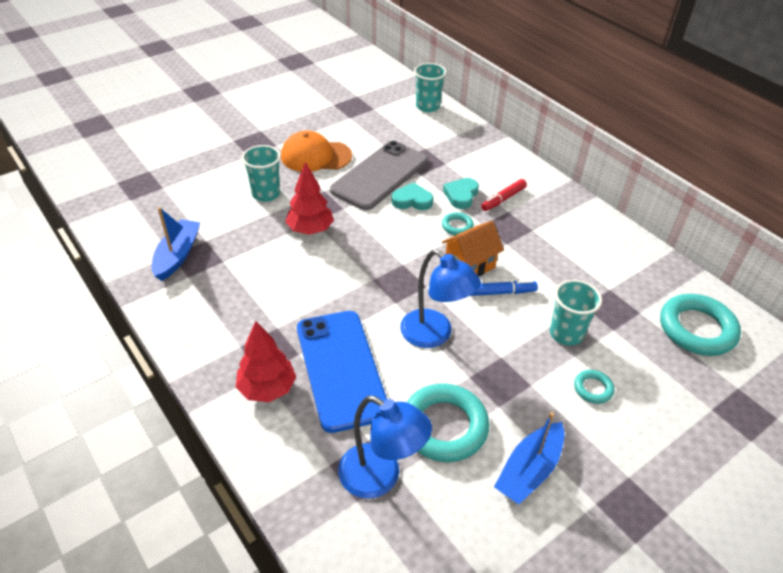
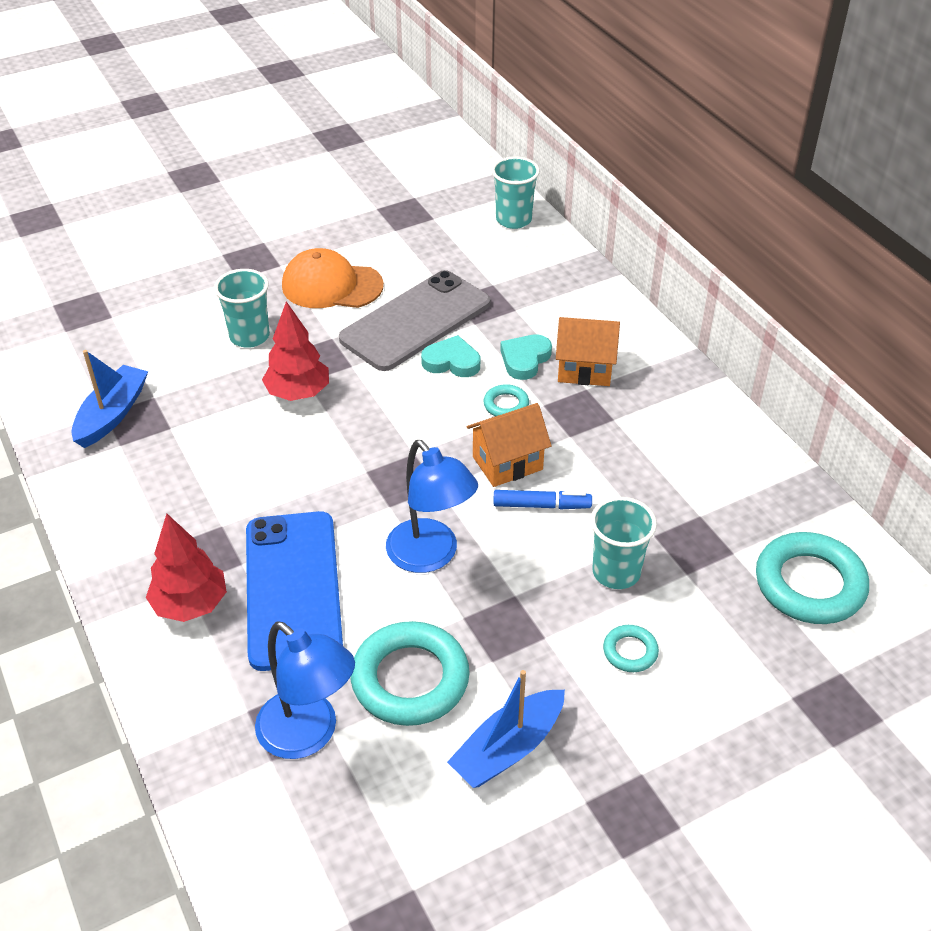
camera: 10 degrees right, 0 degrees up
(503, 199) = (584, 370): red marker -> orange house

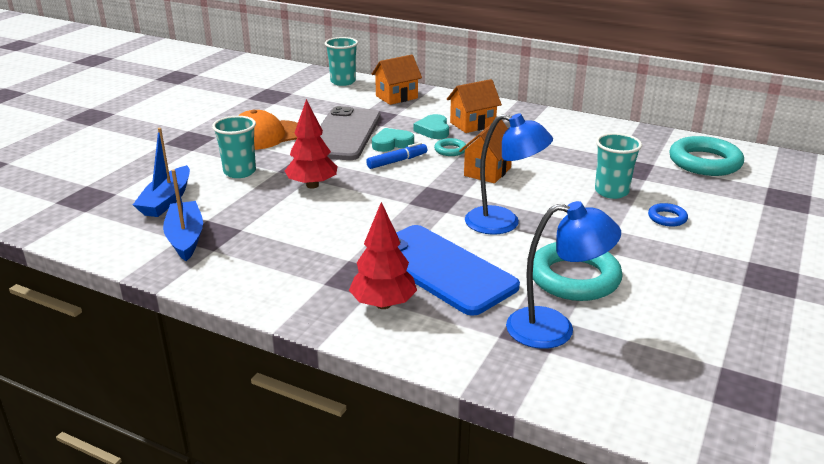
camera: 35 degrees left, 15 degrees down
(508, 748) = (671, 282): blue boat -> blue boat (167, 200)
(541, 505) = (532, 181): blue marker -> blue marker (397, 161)
(547, 277) = (396, 97): none -> orange house
(630, 651) = (667, 218): turquoise ring -> blue ring

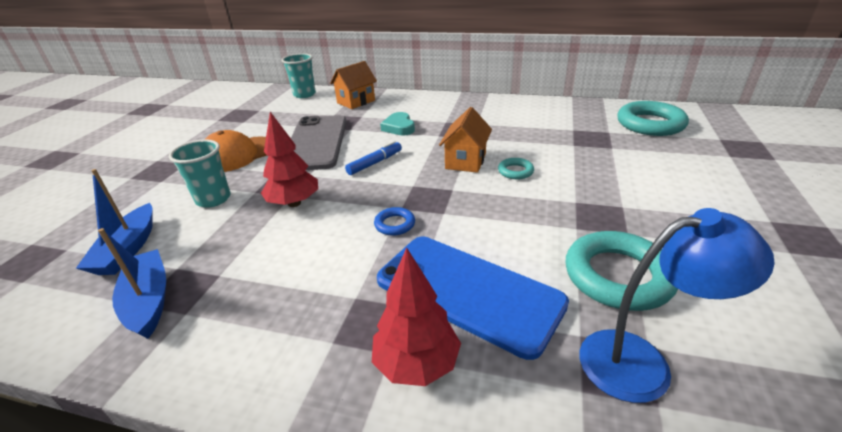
camera: 10 degrees left, 5 degrees up
(392, 143) = (364, 145): turquoise heart -> none
(450, 150) = (422, 144): turquoise ring -> turquoise ring (515, 171)
(472, 124) = (432, 117): orange house -> none
(503, 223) = (507, 217): blue lamp -> none
(611, 192) = (590, 164): turquoise cup -> none
(667, 218) = (659, 184): blue ring -> blue ring (395, 224)

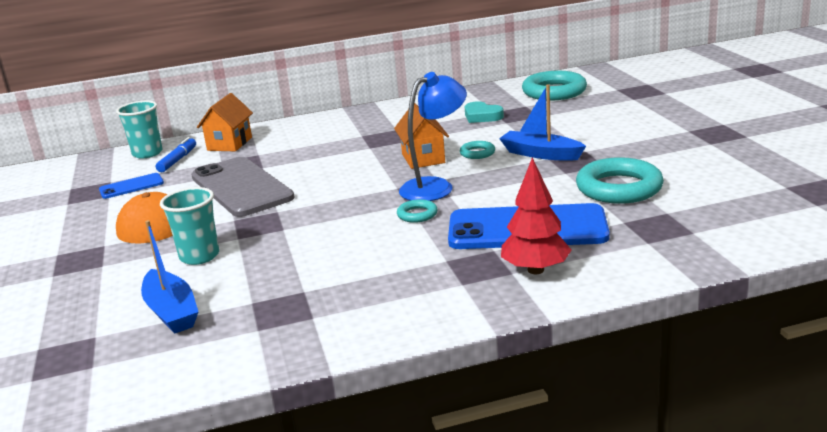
camera: 30 degrees left, 10 degrees down
(149, 300) = (263, 325): blue boat -> blue boat (540, 154)
(263, 118) = (131, 186): none -> blue phone
(294, 203) = (297, 232): red tree -> none
(375, 163) = (334, 184): blue marker -> blue marker (178, 160)
(395, 224) = (417, 214): blue ring -> turquoise ring
(399, 127) = (317, 152): turquoise heart -> turquoise heart (482, 116)
(642, 362) = (669, 220): blue lamp -> blue lamp (435, 186)

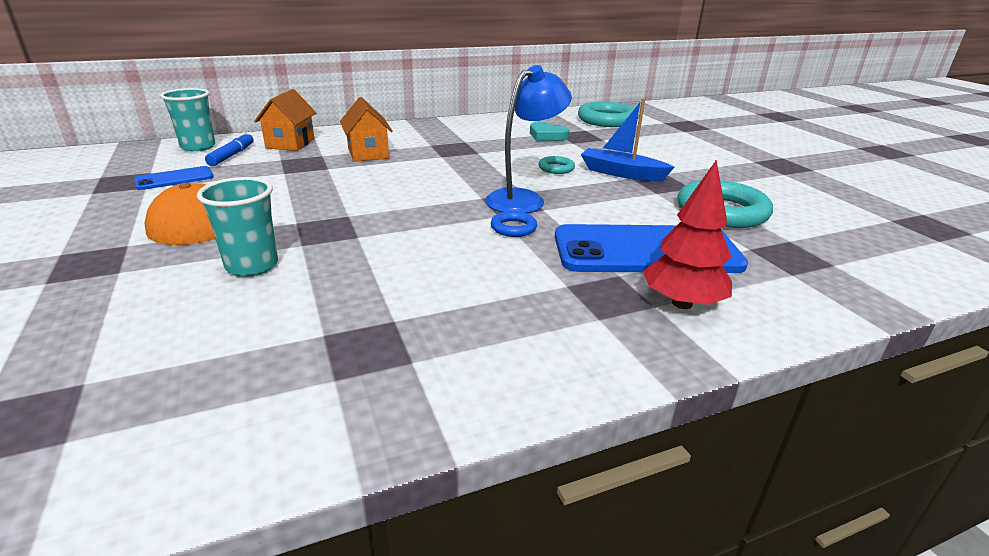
camera: 10 degrees left, 5 degrees up
(172, 312) = (207, 345): blue boat -> none
(241, 187) = (304, 187): grey phone -> none
(417, 214) = (513, 228): turquoise ring -> blue ring
(423, 158) = (501, 170): orange house -> orange house (368, 153)

